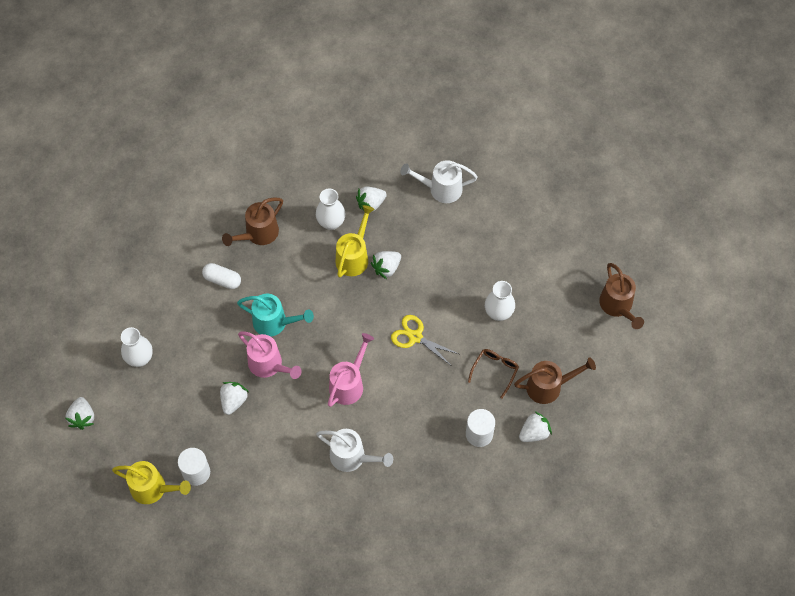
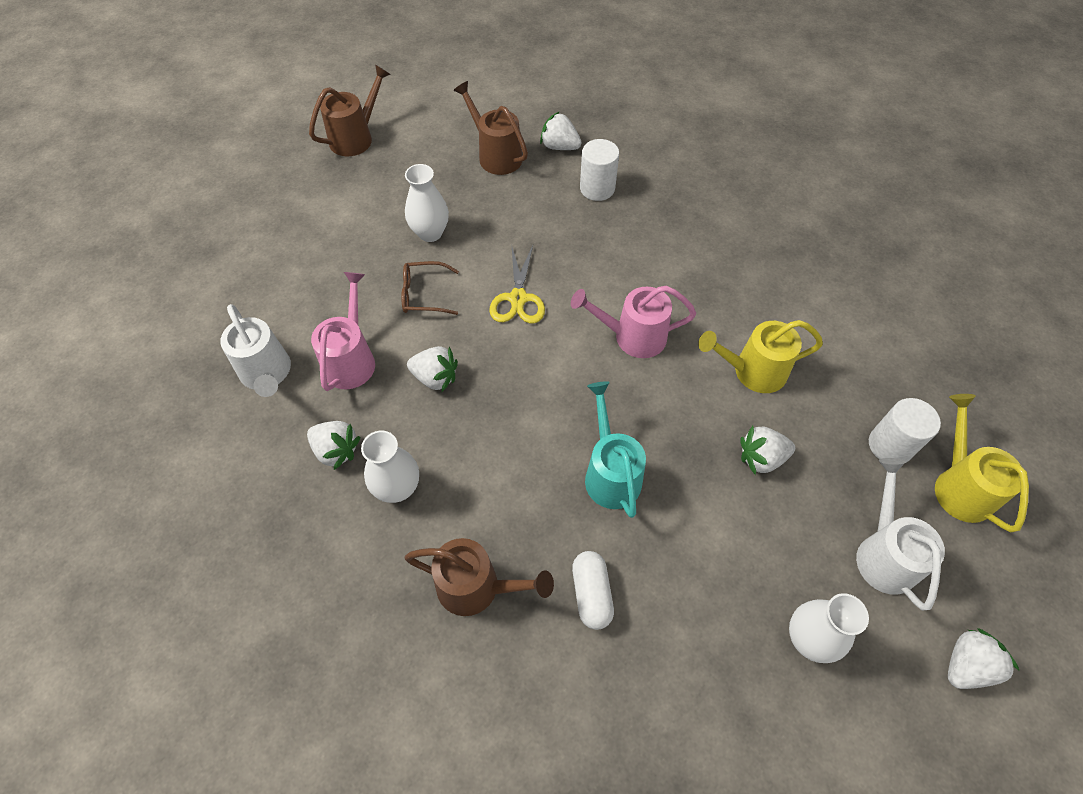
camera: 120 degrees left, 5 degrees down
(269, 365) = (677, 443): pink watering can -> pink watering can (351, 358)
(353, 457) = (720, 286): white watering can -> white watering can (883, 553)
(354, 256) = (439, 427): yellow watering can -> yellow watering can (752, 371)
(495, 371) = (510, 206): brown glasses -> brown glasses (424, 294)

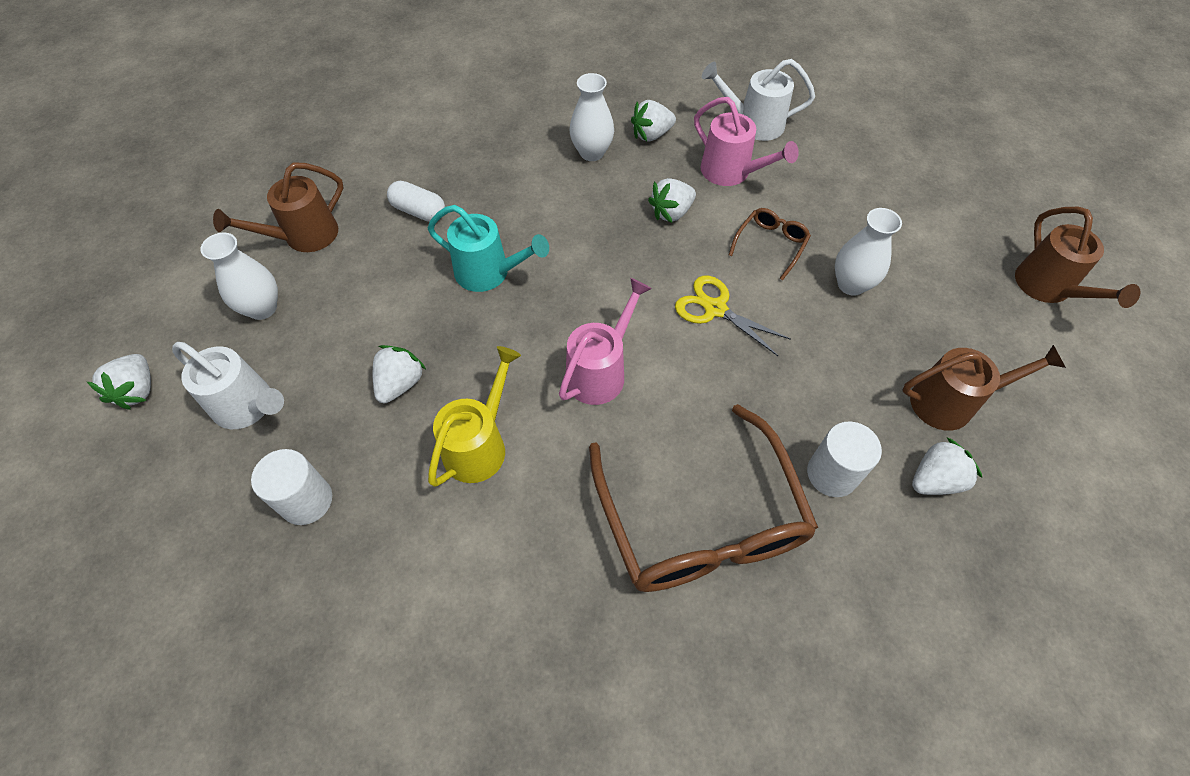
camera: 125 degrees right, 0 degrees up
(477, 587) = (483, 159): brown watering can -> brown watering can (303, 237)
(684, 232) = (700, 519): none -> brown glasses
(959, 485) = (220, 525): yellow watering can -> none

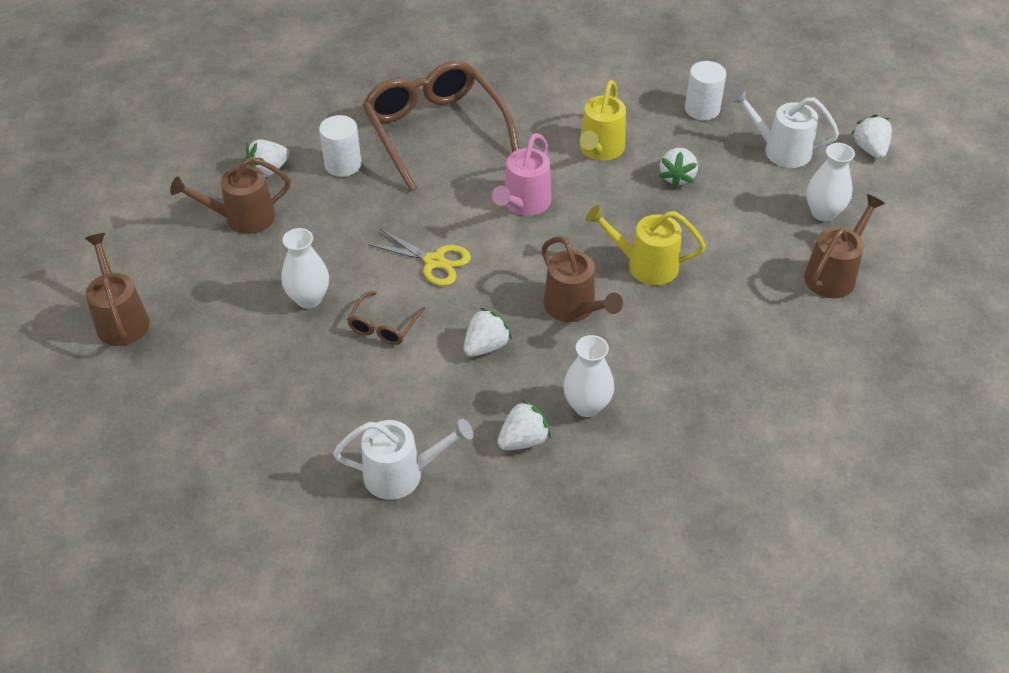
camera: 170 degrees right, 10 degrees down
(419, 211) = (740, 313): white capsule -> none
(490, 273) = (644, 265): turquoise watering can -> yellow watering can
(577, 237) = (574, 308): none -> brown watering can
(731, 173) = (425, 402): pink watering can -> none

